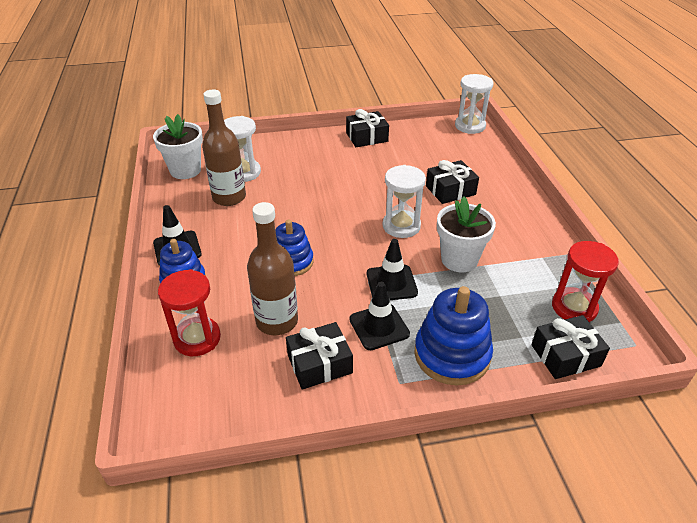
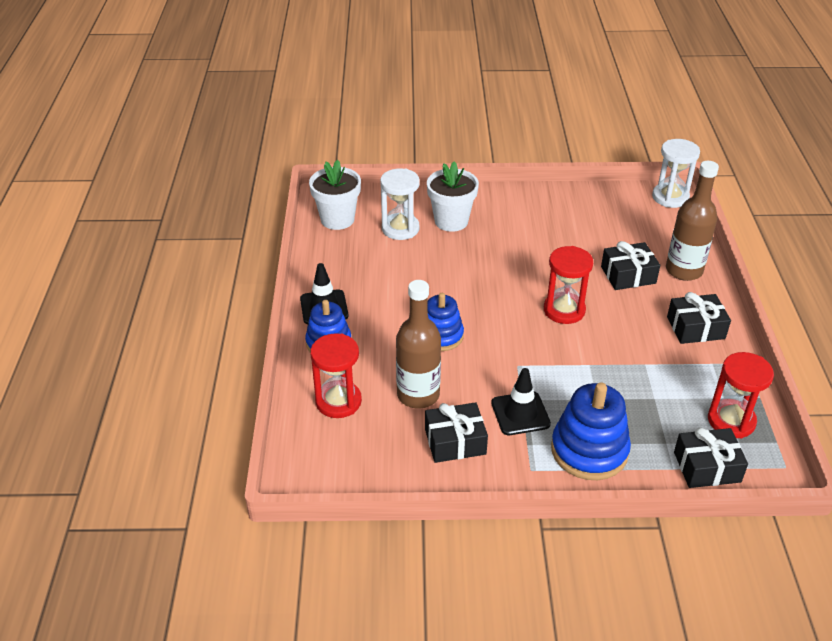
camera: 10 degrees right, 0 degrees up
(229, 197) = (382, 256): brown bottle -> brown bottle (684, 270)
(367, 137) = (545, 199): black gift -> black gift (695, 328)
(391, 283) = (541, 371): black traffic cone -> none
(401, 226) = (564, 310): white hourglass -> red hourglass
(459, 260) = (619, 355): white flower pot -> white flower pot (451, 221)

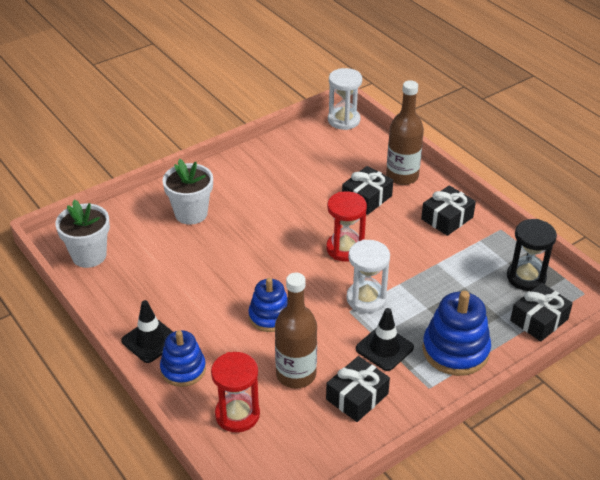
camera: 35 degrees left, 0 degrees up
(400, 229) = (153, 239): white hourglass -> white hourglass (366, 299)
(731, 421) = (526, 277): red hourglass -> black hourglass

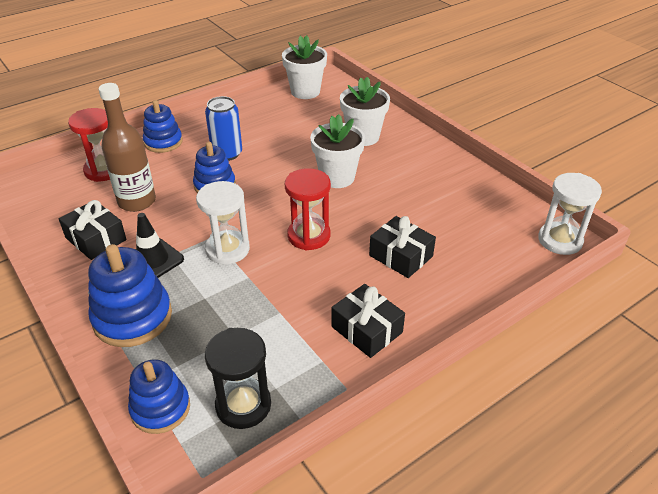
camera: 90 degrees right, 0 degrees up
(150, 340) = (200, 125): black traffic cone -> none
(212, 312) = (227, 153): none -> blue can
(259, 231) = (337, 177): none -> white flower pot
(402, 176) = (450, 290): brown bottle -> none
(539, 320) = (160, 408): black gift -> blue stacking toy

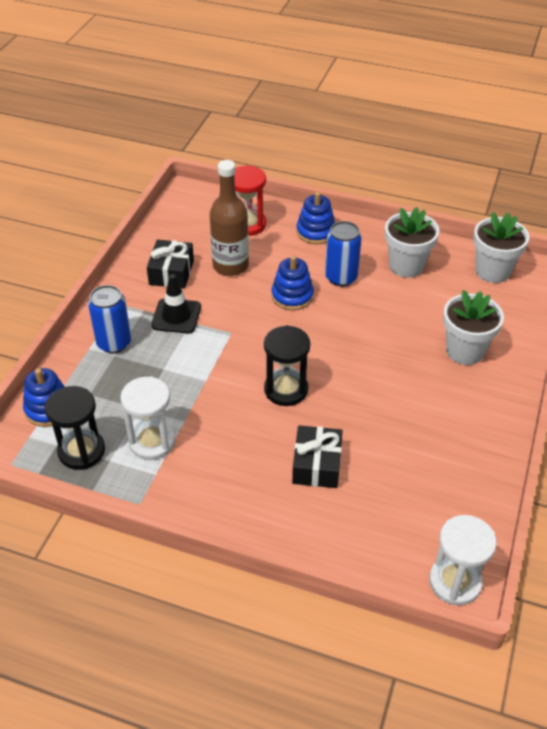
camera: 55 degrees right, 5 degrees up
(132, 317) = (114, 343): blue stacking toy -> blue can
(227, 249) = (225, 350): white hourglass -> white hourglass (152, 442)
(309, 236) = (286, 390): red hourglass -> black hourglass
(337, 177) = (382, 366): white flower pot -> white flower pot (406, 266)
(367, 329) = (209, 485): black gift -> none

